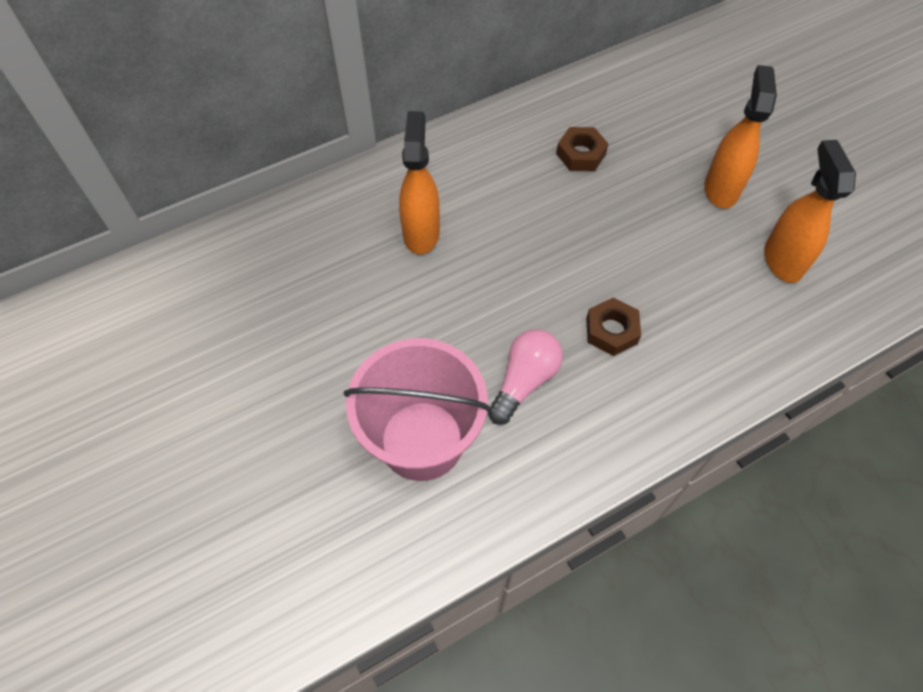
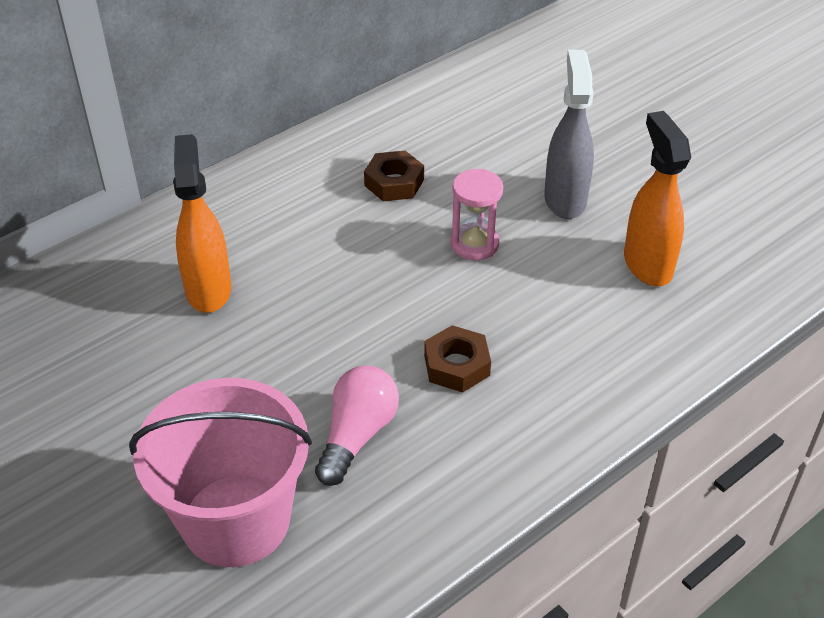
camera: 10 degrees left, 15 degrees down
(640, 221) = (474, 244): none -> pink hourglass
(721, 188) = (565, 199): orange spray bottle -> grey spray bottle

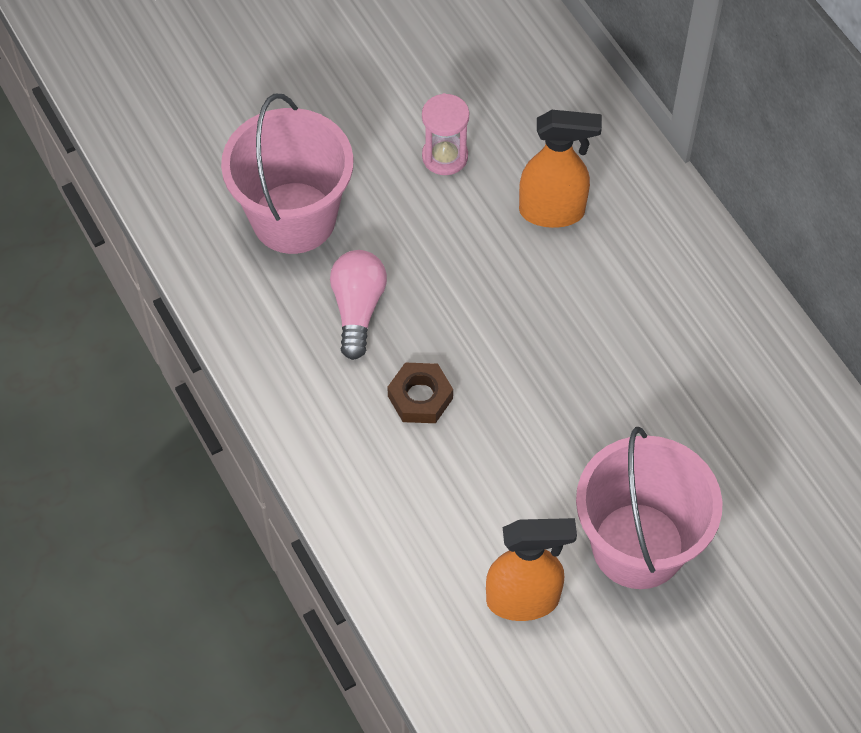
camera: 100 degrees right, 15 degrees up
(357, 435) = (358, 309): pink light bulb -> pink light bulb turned 120 degrees counterclockwise
(394, 182) = (687, 384): brown nut -> none
(474, 244) = (580, 443): pink hourglass -> pink hourglass (445, 157)
(565, 199) = (638, 545): grey spray bottle -> pink bucket

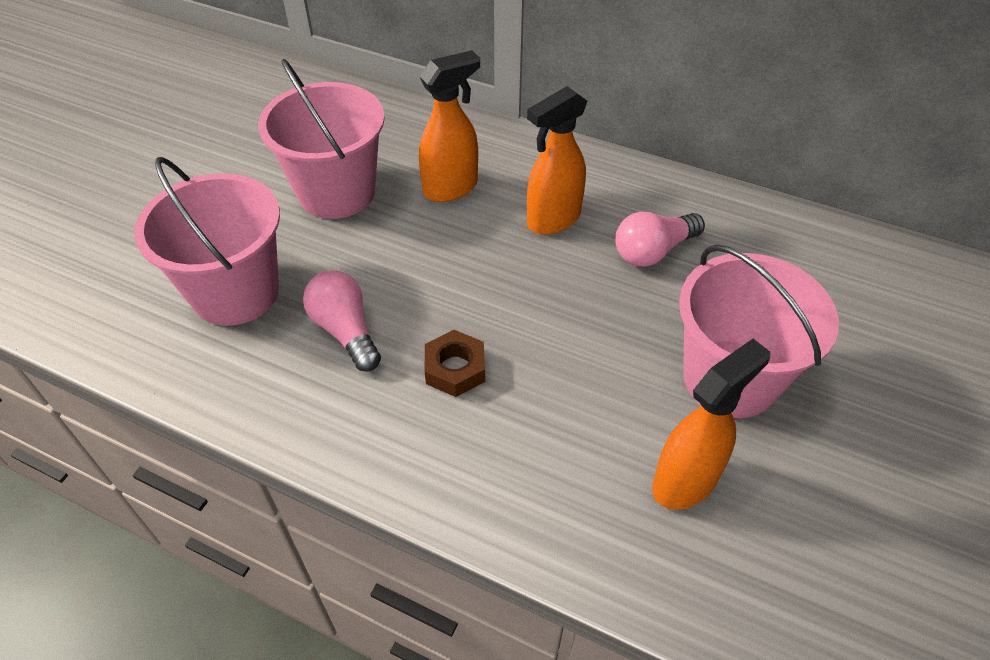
camera: 35 degrees left, 10 degrees down
(445, 157) = (336, 192): pink hourglass -> pink bucket
(619, 302) = (553, 220): none -> orange spray bottle
(683, 390) = (653, 251): none -> pink light bulb

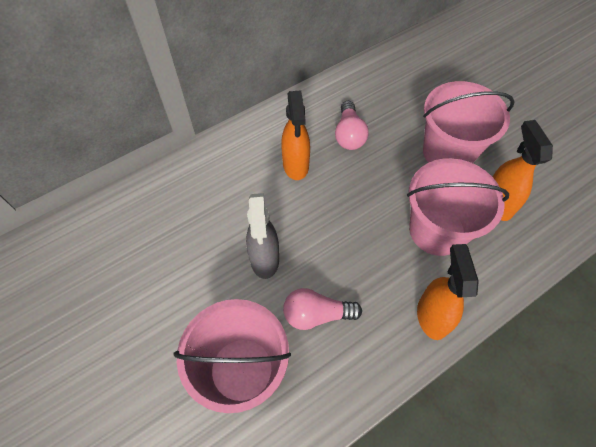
camera: 60 degrees left, 10 degrees up
(336, 192) = (188, 268): pink bucket -> pink bucket (437, 230)
(391, 250) = (264, 259): none -> grey spray bottle
(451, 188) = (232, 202): orange spray bottle -> orange spray bottle (432, 316)
(455, 369) = (378, 268): brown nut -> none

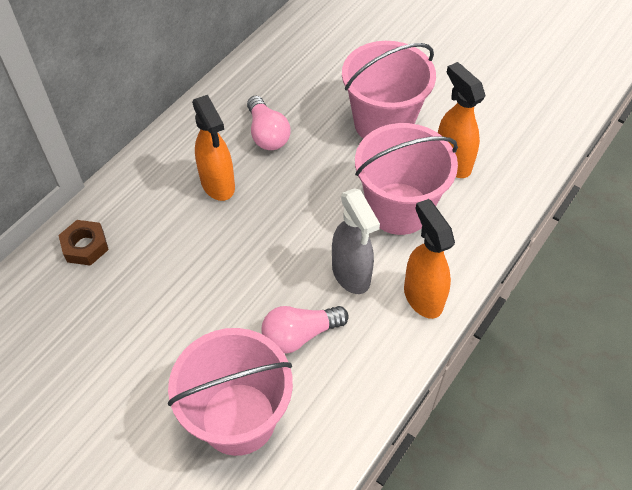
camera: 20 degrees left, 5 degrees down
(178, 185) = (85, 246): none -> brown nut
(264, 259) = (220, 296): grey spray bottle -> grey spray bottle (351, 275)

